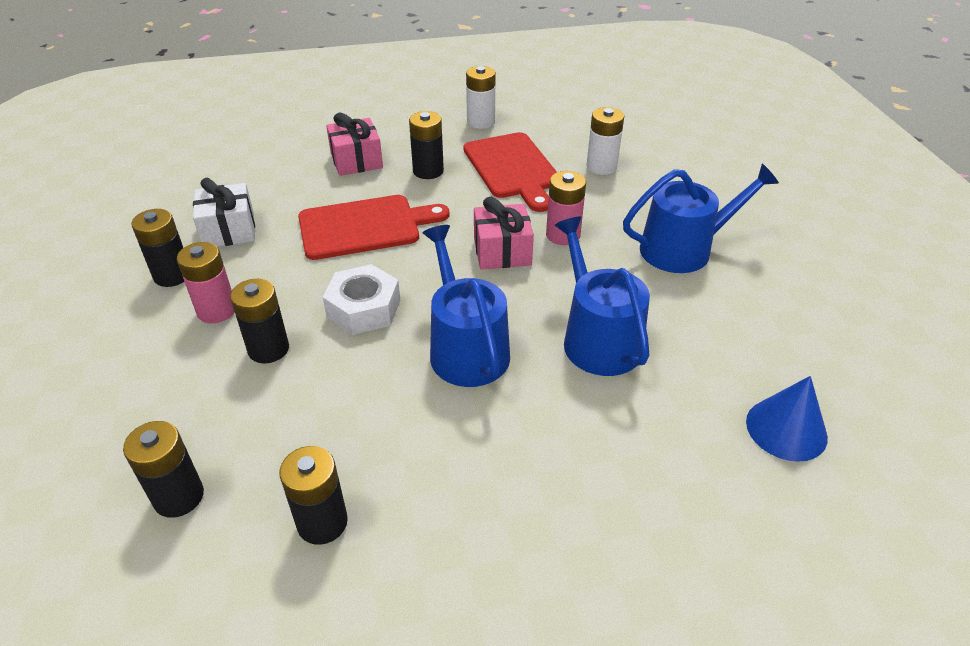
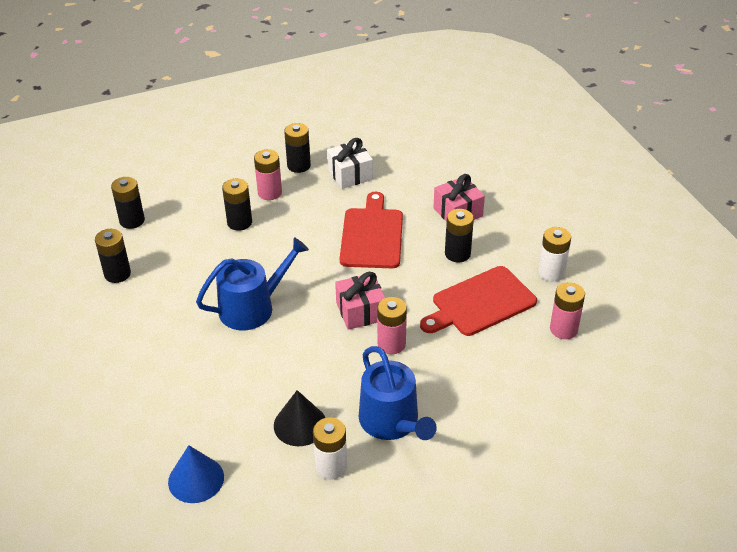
camera: 80 degrees right, 0 degrees up
(364, 309) = (283, 253): white nut -> none
(365, 227) = (372, 235): red cutting board -> red cutting board turned 150 degrees counterclockwise
(563, 129) = (563, 329): none -> pink battery
(597, 338) = (272, 373): blue watering can -> none
(601, 167) = (505, 361): white battery -> white battery (331, 466)
(687, 321) = (300, 424): none -> black cone

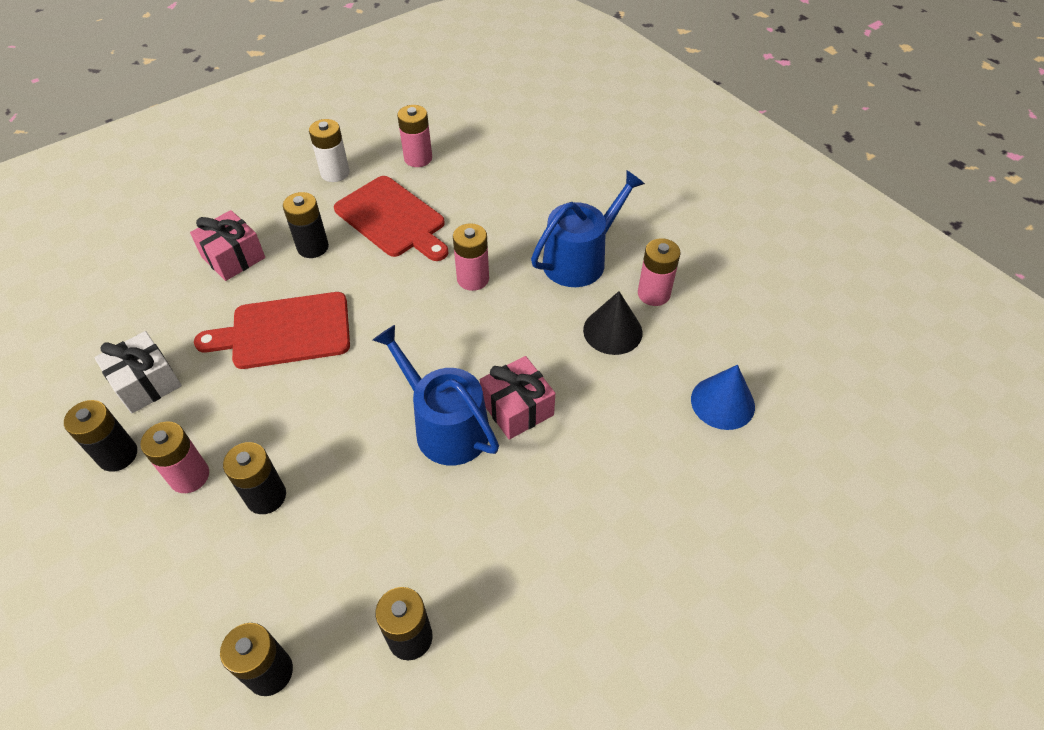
camera: 105 degrees left, 10 degrees up
(331, 466) = (653, 294): white battery -> pink battery
(360, 311) = (428, 315): pink gift -> pink gift (517, 408)

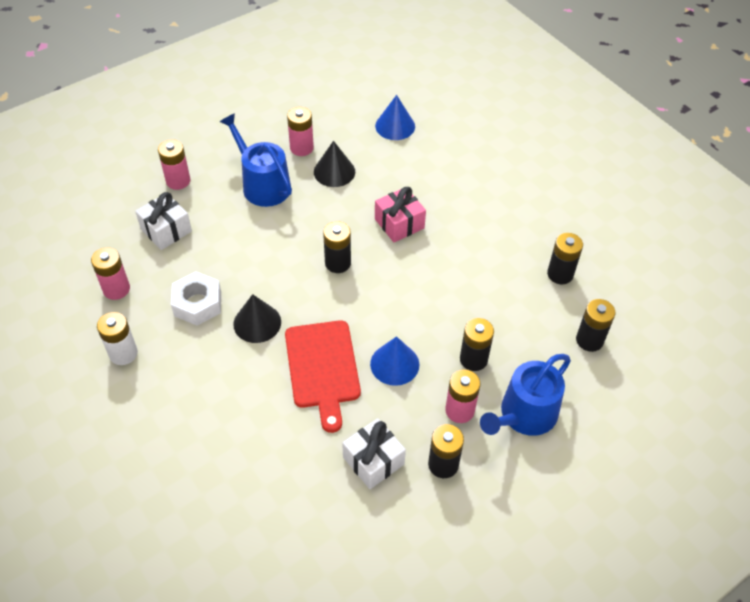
camera: 90 degrees left, 0 degrees up
(233, 257) = (230, 421): pink gift -> none
(276, 403) = (394, 364): none -> blue cone
(313, 247) = (225, 360): black battery -> black battery (338, 263)
(360, 269) = (257, 323): none -> black cone
(393, 219) = (197, 303): red cutting board -> white nut
(445, 426) = (414, 261): blue watering can -> blue watering can (524, 415)
(473, 279) = (276, 248): pink battery -> pink battery (178, 181)
(500, 184) = (166, 230): none -> white gift

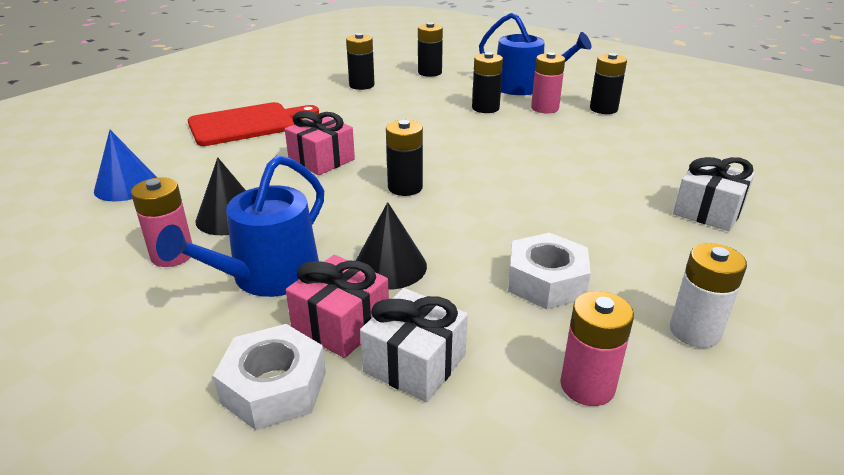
camera: 105 degrees left, 20 degrees down
(178, 181) = (274, 387): pink battery -> white nut
(208, 208) = (341, 324): none -> pink gift
(257, 323) = (538, 225): black cone -> black cone (390, 266)
(322, 368) = (562, 172): red cutting board -> red cutting board (247, 124)
(373, 461) = (635, 135): white gift -> white gift (708, 211)
(394, 364) = (522, 139): blue cone -> none

